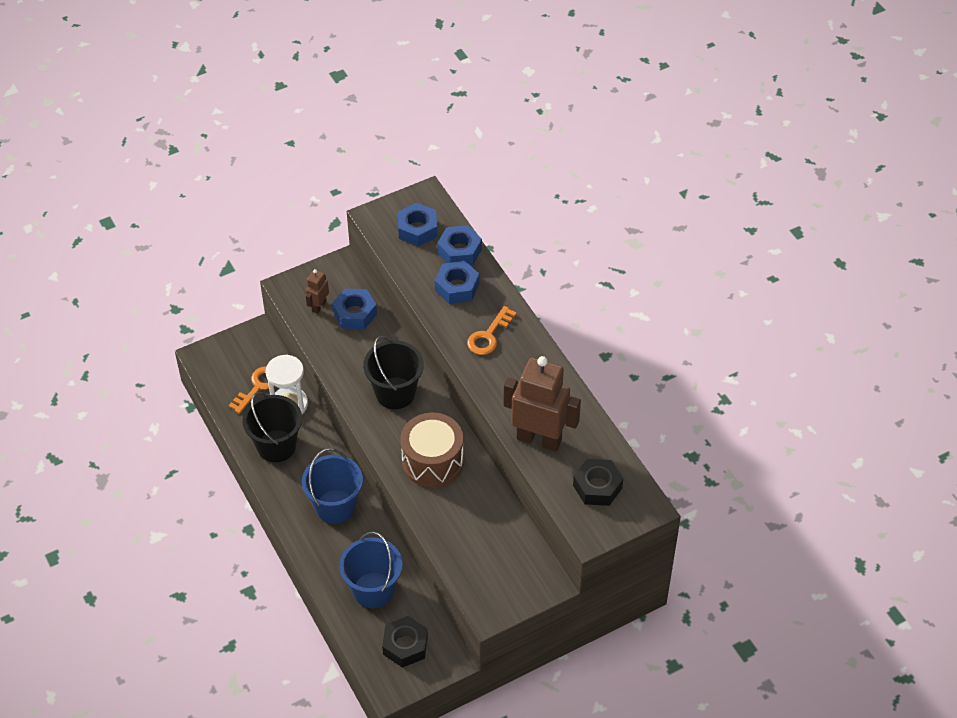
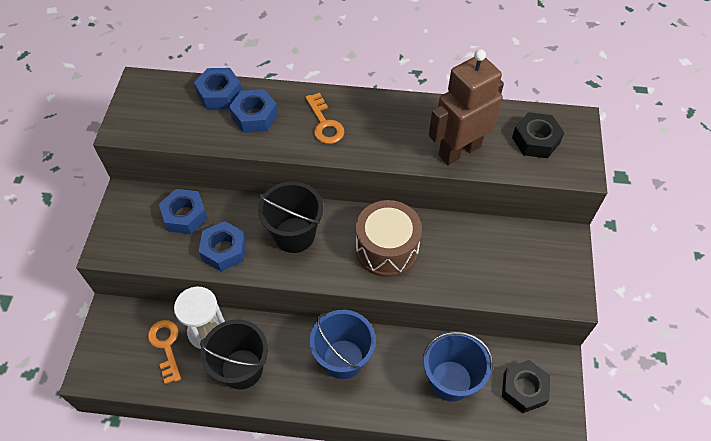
camera: 55 degrees left, 5 degrees up
(319, 306) = (151, 238): brown robot -> none
(417, 229) = (168, 108): blue nut -> blue nut (224, 250)

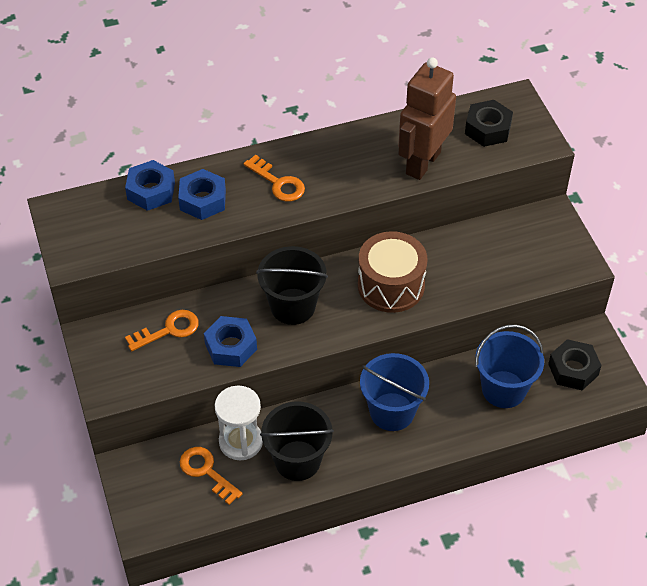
camera: 25 degrees left, 5 degrees down
(185, 215) = (168, 330): blue nut -> orange key

